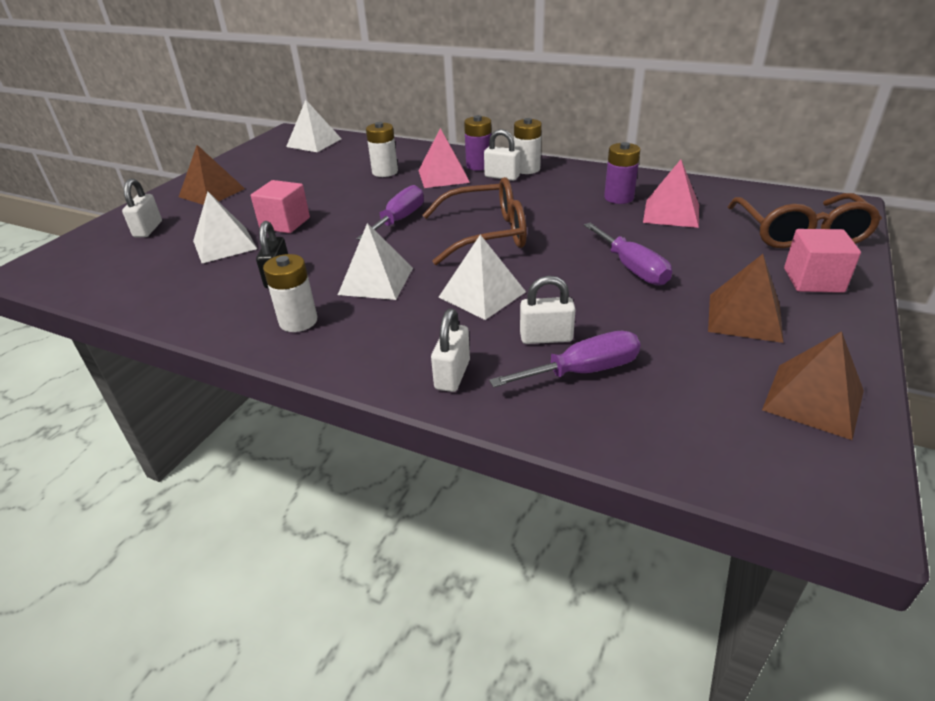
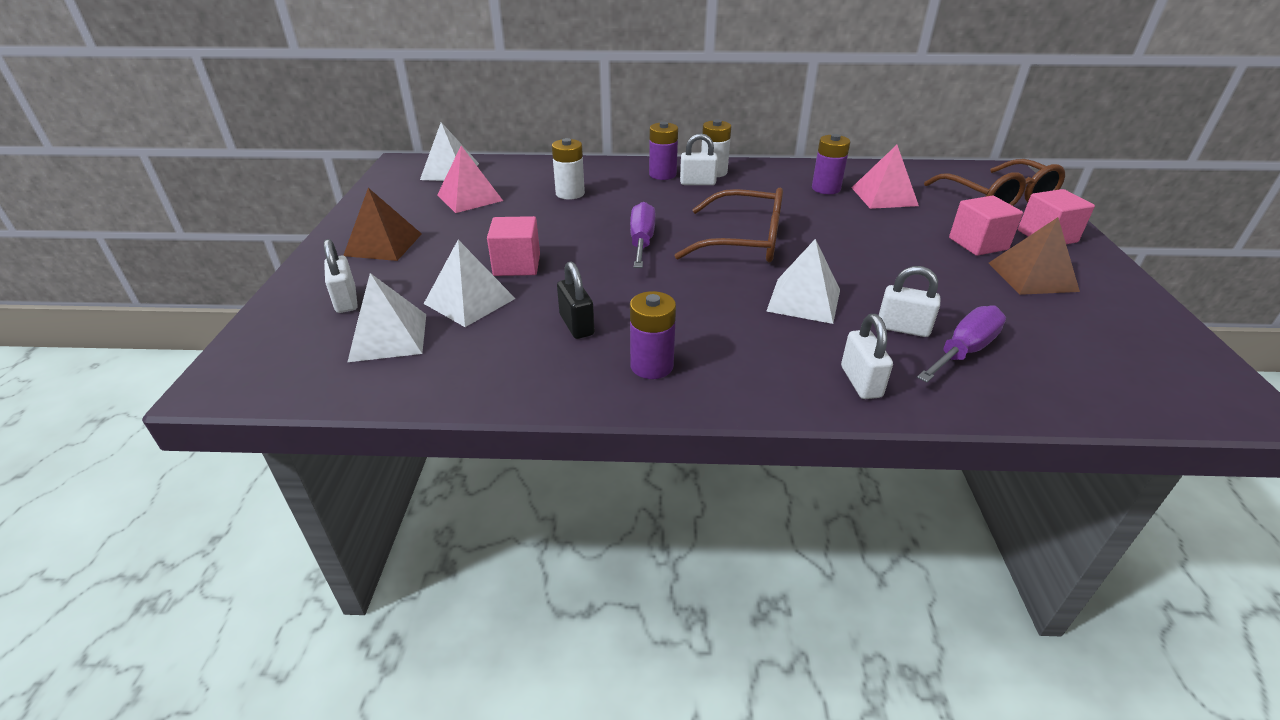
camera: 25 degrees left, 0 degrees up
(298, 321) = (651, 366): white battery -> purple battery
(376, 281) = (687, 307): white pyramid -> white pyramid (388, 337)
(443, 176) = (638, 190): pink pyramid -> pink pyramid (470, 197)
(486, 234) = (744, 241): brown glasses -> brown glasses turned 45 degrees clockwise
(546, 338) = (902, 328): white padlock -> white padlock turned 45 degrees clockwise
(632, 268) = (905, 251): purple screwdriver -> none
(721, 274) = (978, 243): none -> pink cube
(813, 400) = (1145, 332): brown pyramid -> none

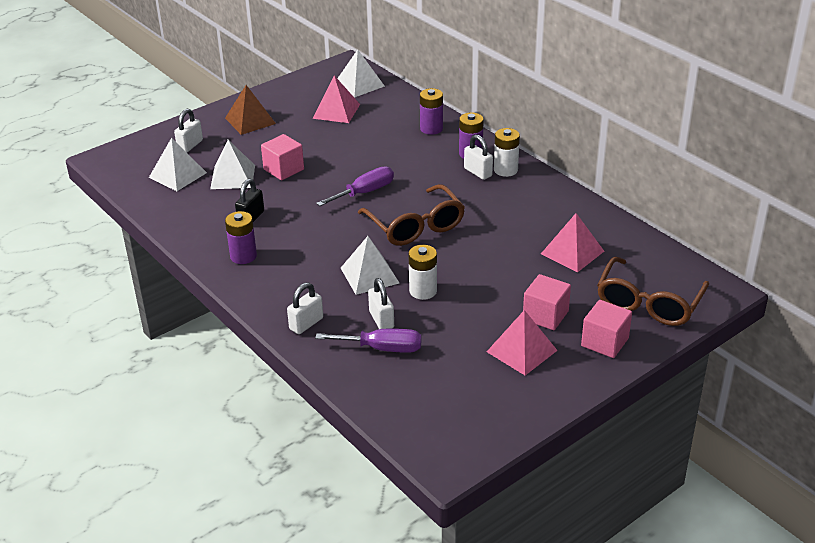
camera: 50 degrees right, 0 degrees up
(570, 193) = (391, 138): white battery -> white battery (423, 291)
(826, 188) = (548, 224): purple battery -> purple battery (431, 129)
(1032, 276) = (522, 351): brown pyramid -> pink pyramid

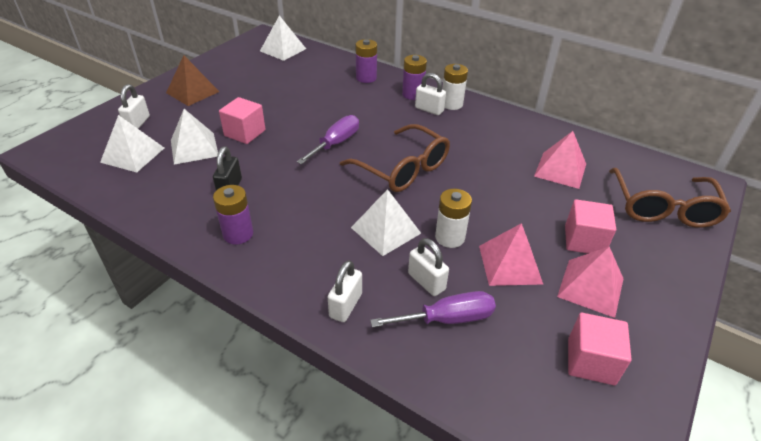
camera: 20 degrees left, 5 degrees up
(336, 111) = (272, 74): pink pyramid -> pink pyramid (510, 264)
(604, 342) = (658, 259): pink cube -> pink cube (591, 361)

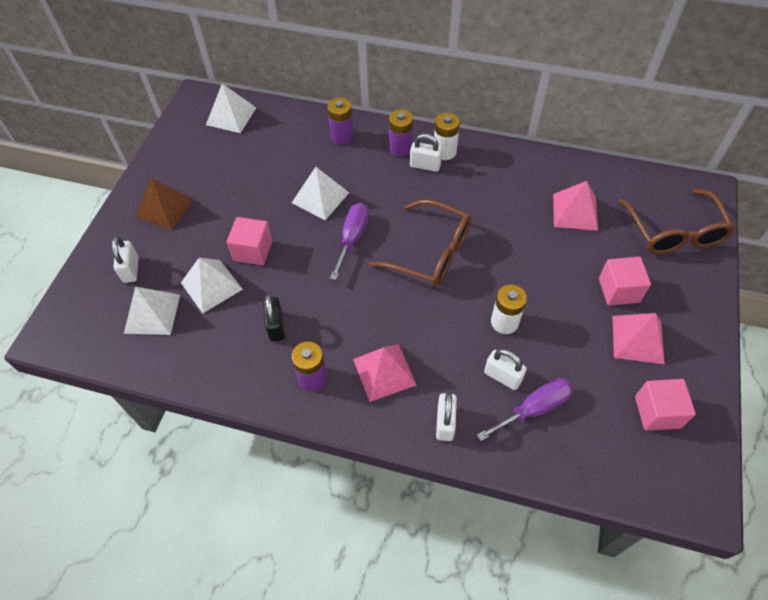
camera: 15 degrees left, 15 degrees up
(385, 230) = (445, 331): white pyramid -> white pyramid (320, 197)
(510, 264) = (565, 335): pink pyramid -> pink pyramid (384, 371)

